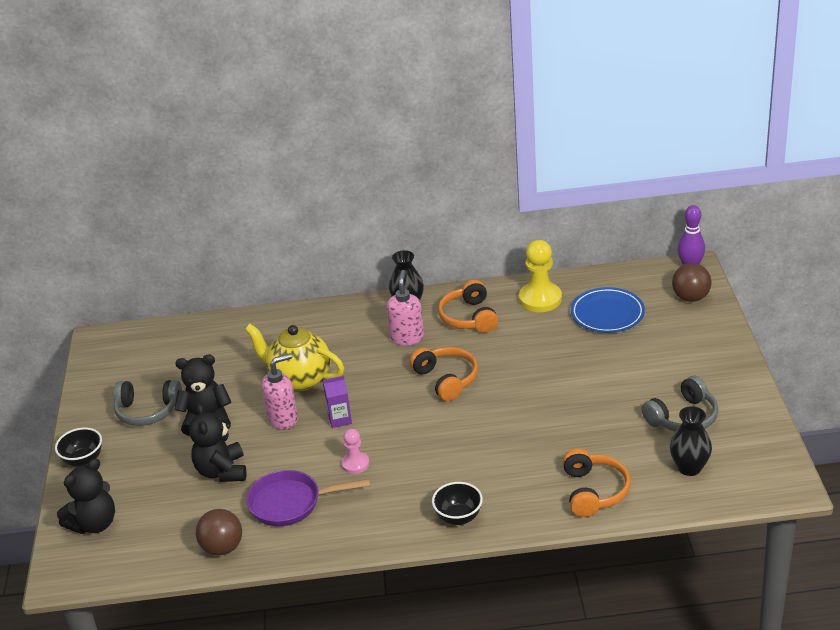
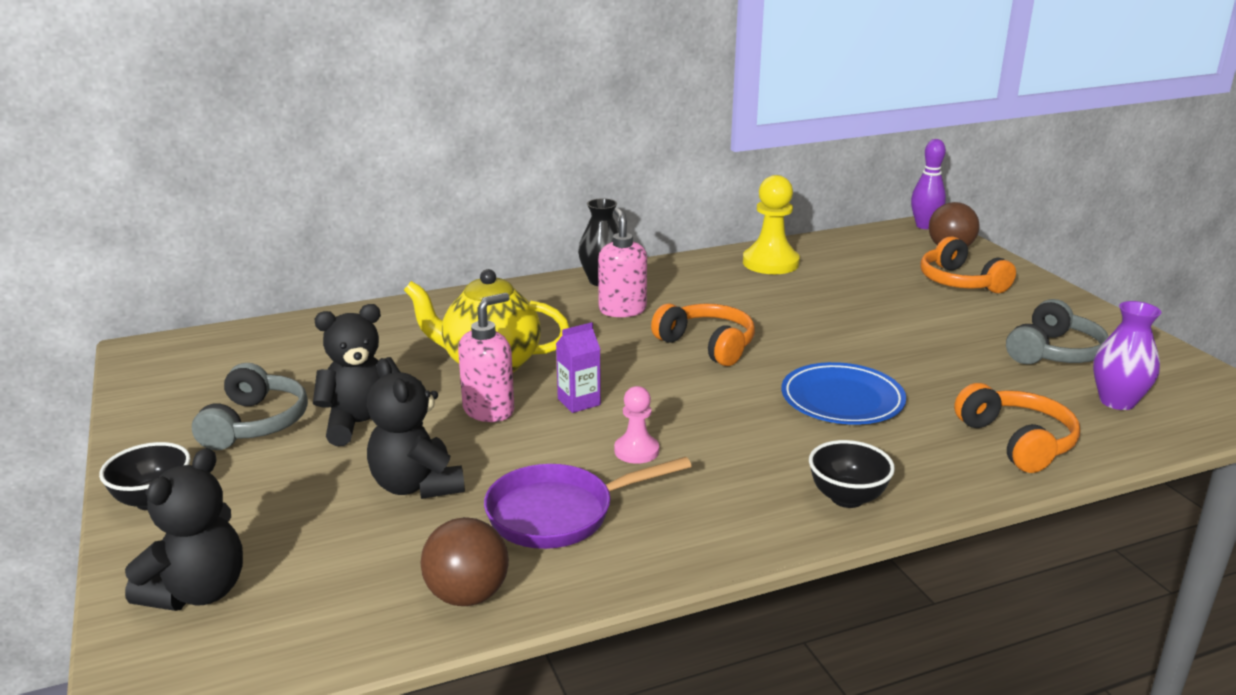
camera: 20 degrees left, 10 degrees down
(148, 411) = (255, 424): grey headphones -> grey headphones turned 75 degrees counterclockwise
(469, 317) = (692, 285): orange headphones -> orange headphones (960, 282)
(607, 314) = (865, 269): blue plate -> blue plate (842, 400)
(689, 468) = (1117, 401): black vase -> purple vase

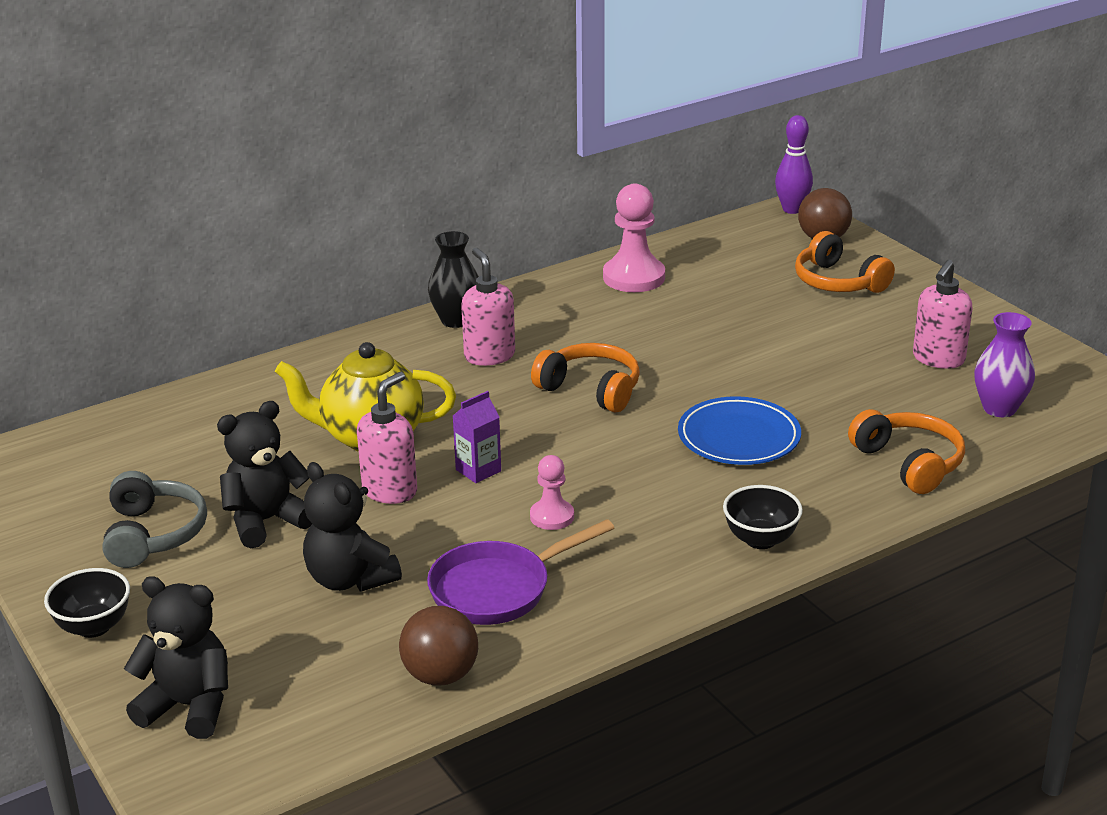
camera: 10 degrees left, 5 degrees up
(198, 592) = (189, 706): black teddy bear -> black teddy bear turned 90 degrees counterclockwise
(770, 263) = (634, 277): yellow pawn -> pink pawn
(1054, 352) = (938, 359): grey headphones -> pink soap dispenser

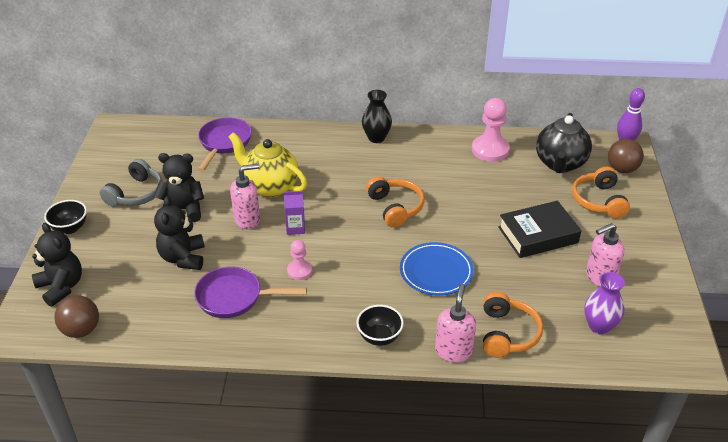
camera: 35 degrees right, 10 degrees up
(219, 413) = (224, 143): none -> purple pan
(440, 675) = (164, 329): brown ball -> brown ball (81, 330)
(489, 356) = (369, 165): pink soap dispenser -> pink soap dispenser (453, 351)
(742, 260) = (560, 164): none -> black teapot
(812, 346) = (538, 235): none -> black book

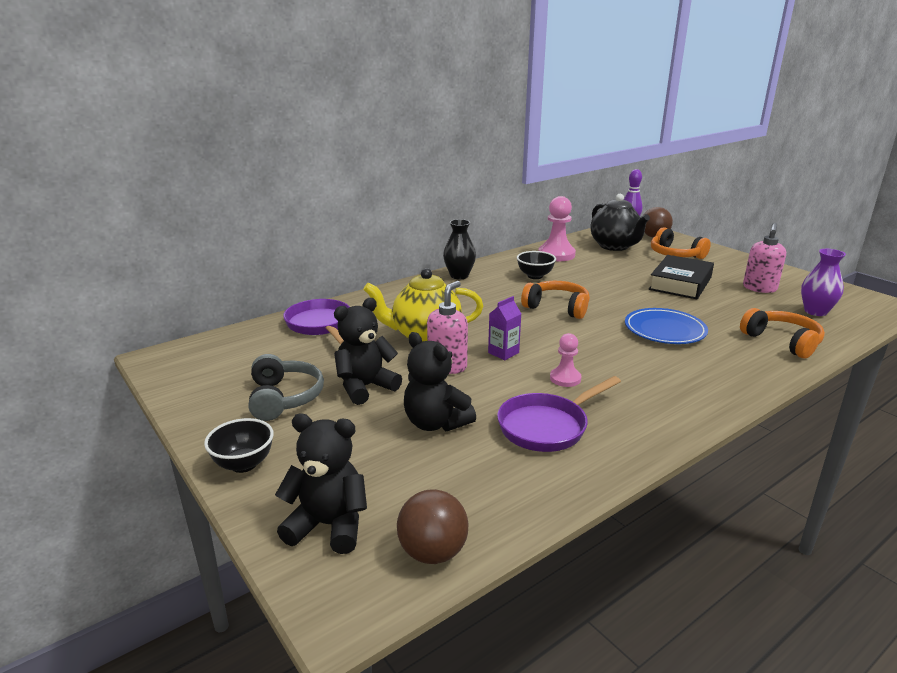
camera: 40 degrees left, 15 degrees down
(379, 337) = (716, 388): black bowl -> black bowl (535, 276)
(453, 351) = (777, 369): pink soap dispenser -> none

